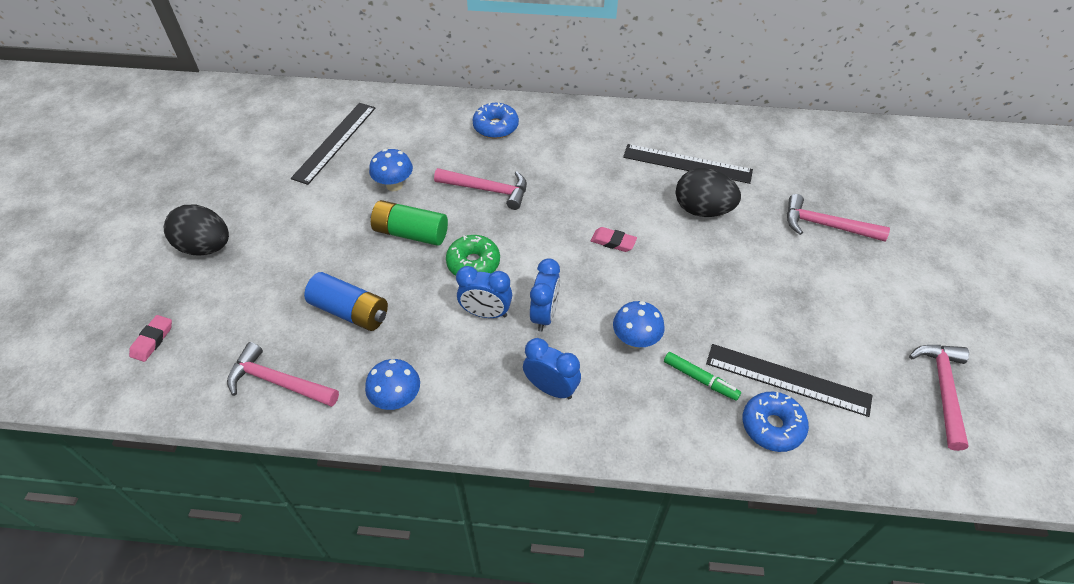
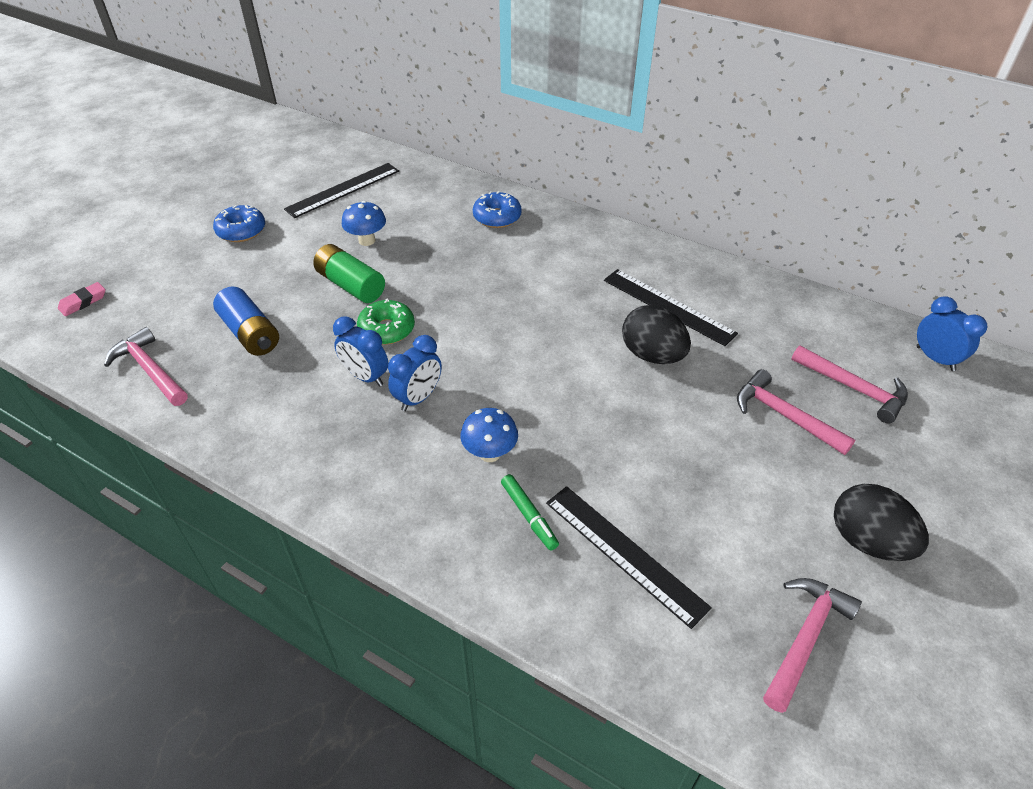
camera: 25 degrees right, 5 degrees down
(206, 247) = (177, 243): black egg -> black egg (868, 541)
(397, 399) = (233, 421): blue mushroom -> none
(487, 190) = (447, 270): pink hammer -> pink hammer (853, 388)
(551, 388) = (375, 466): blue clock -> blue clock (935, 358)
(613, 242) = (535, 355): pink eraser -> none
(772, 426) = (572, 592): blue donut -> blue donut (241, 231)

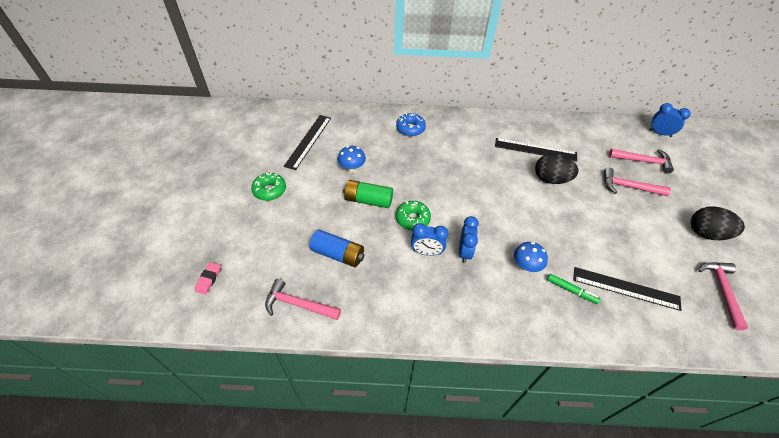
camera: 30 degrees left, 5 degrees up
(241, 231) = (269, 190): blue donut -> green donut

